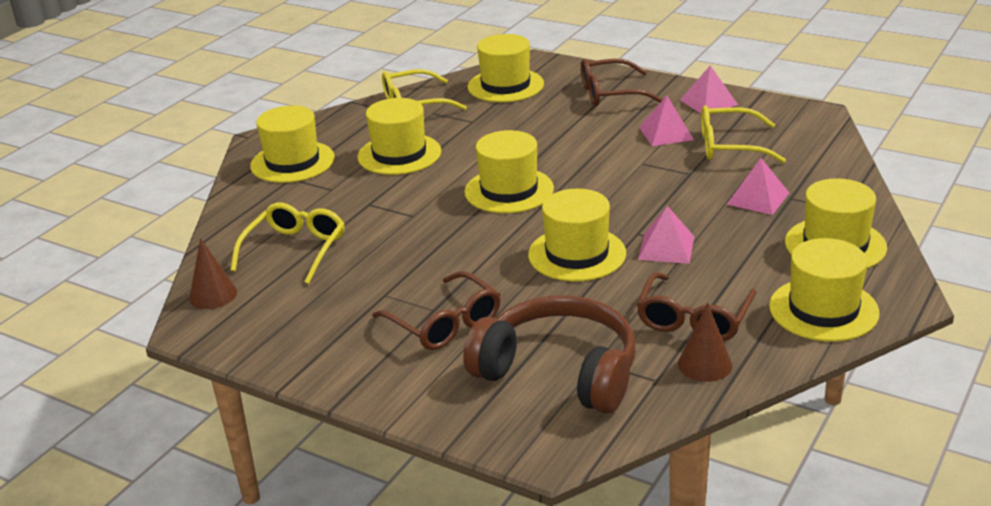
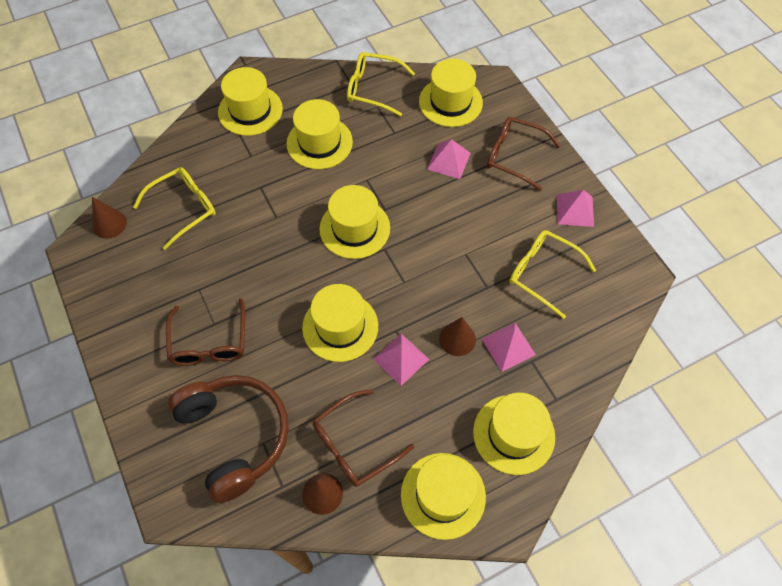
camera: 30 degrees right, 30 degrees up
(666, 133) = (512, 229): pink pyramid -> pink pyramid (449, 161)
(704, 213) = (457, 339): none -> brown cone

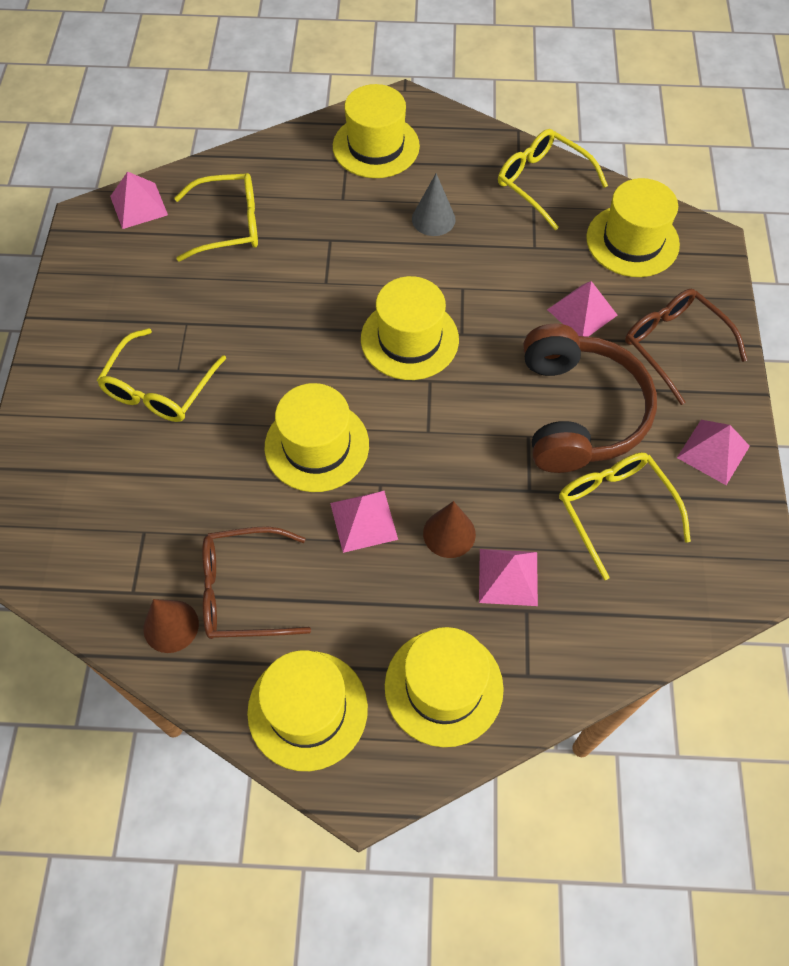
camera: 30 degrees right, 0 degrees up
(109, 224) = (139, 205): brown cone -> pink pyramid
(209, 342) = (159, 388): brown glasses -> yellow glasses
(235, 436) = (119, 507): brown headphones -> brown headphones (579, 412)
(319, 143) = (433, 219): yellow hat -> grey cone

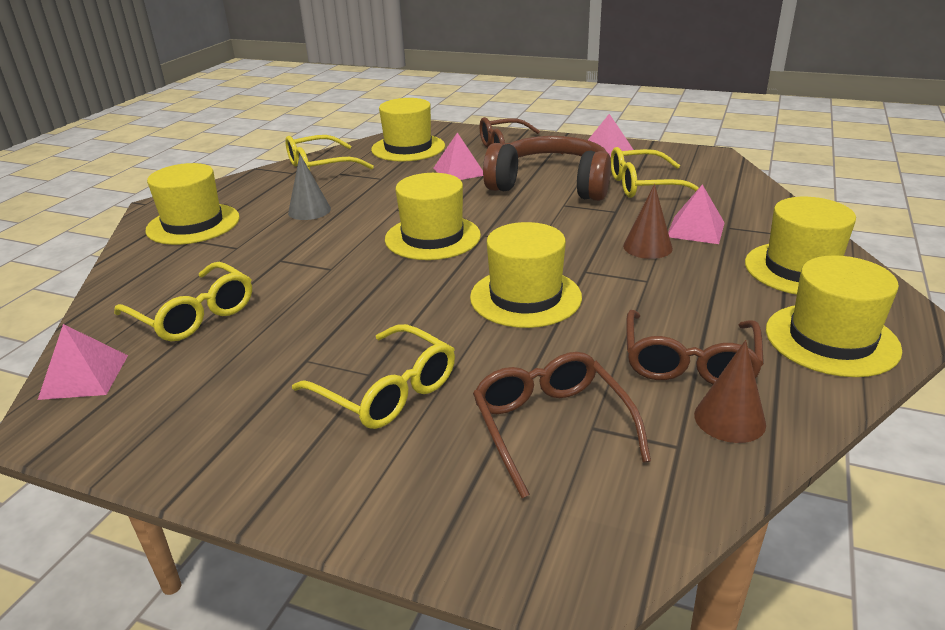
camera: 70 degrees left, 30 degrees down
(138, 505) = (551, 427): none -> brown glasses
(228, 225) = (193, 315): yellow glasses -> yellow glasses turned 120 degrees clockwise
(363, 521) = (622, 284): pink pyramid -> none

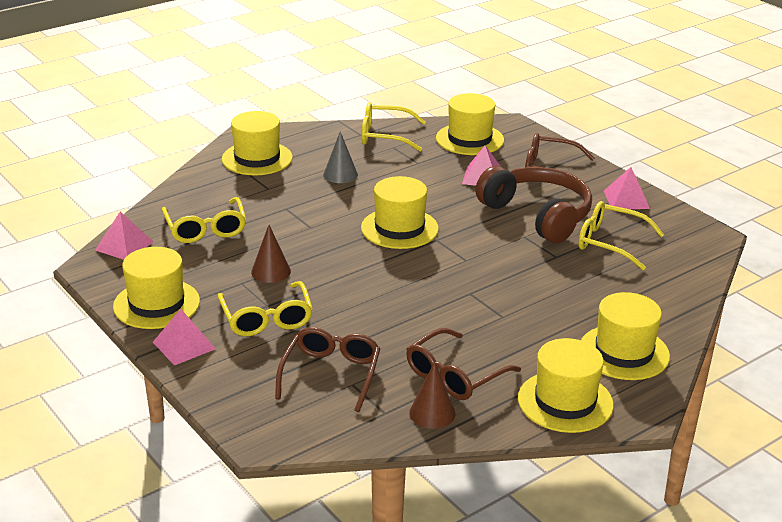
camera: 30 degrees right, 0 degrees up
(525, 297) = (408, 295): yellow hat -> yellow hat (156, 304)
(647, 247) = (538, 293): brown cone -> brown cone (271, 271)
(696, 229) = (594, 294): pink pyramid -> pink pyramid (184, 345)

